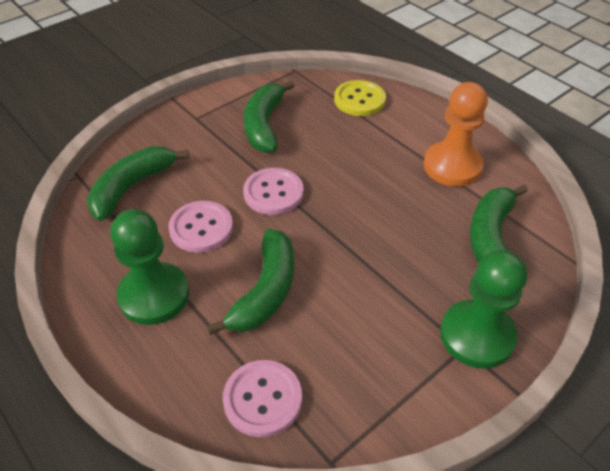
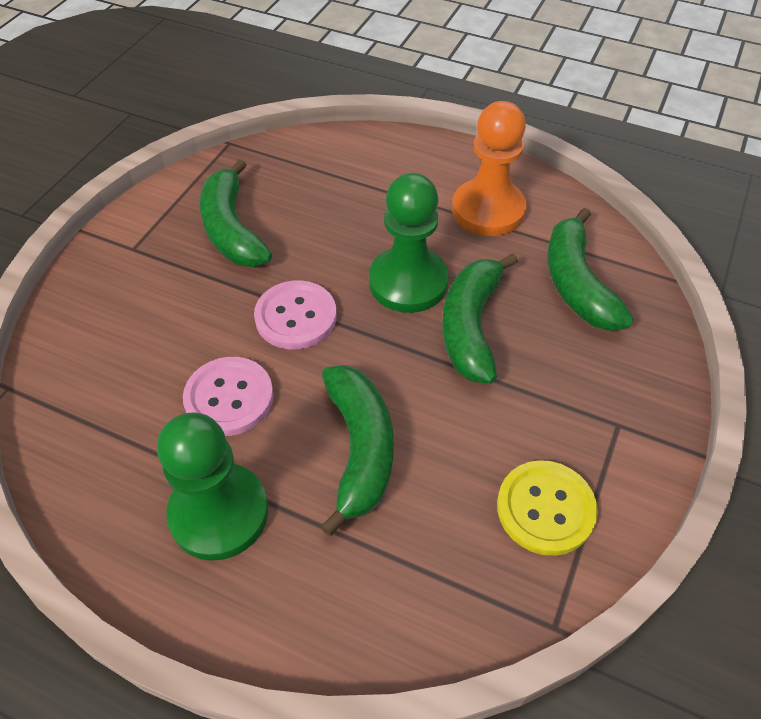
camera: 25 degrees left, 5 degrees up
(132, 187) = (99, 376): green banana -> green banana (471, 326)
(262, 399) = (434, 587): pink button -> none
(359, 100) = (334, 159): yellow button -> yellow button (545, 509)
(477, 335) = (624, 405): green pawn -> green pawn (408, 282)

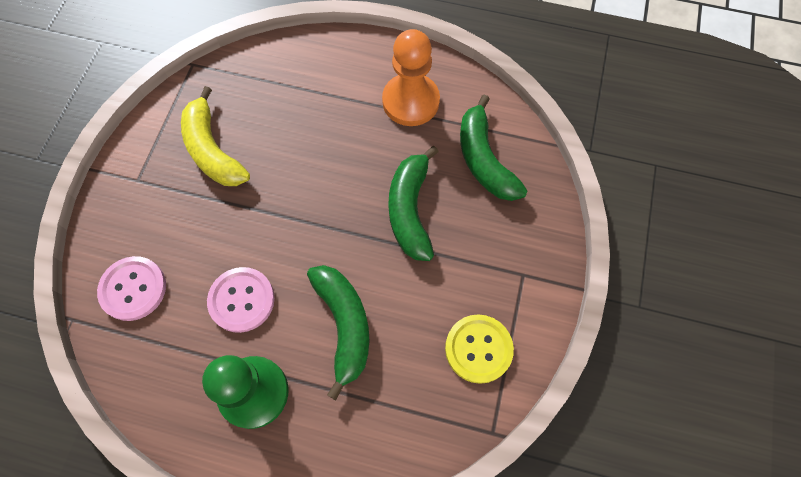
camera: 10 degrees left, 15 degrees up
(232, 229) = (213, 150): green banana -> yellow banana
(296, 317) = (278, 223): pink button -> pink button (133, 289)
(408, 282) = (358, 178): green pawn -> none

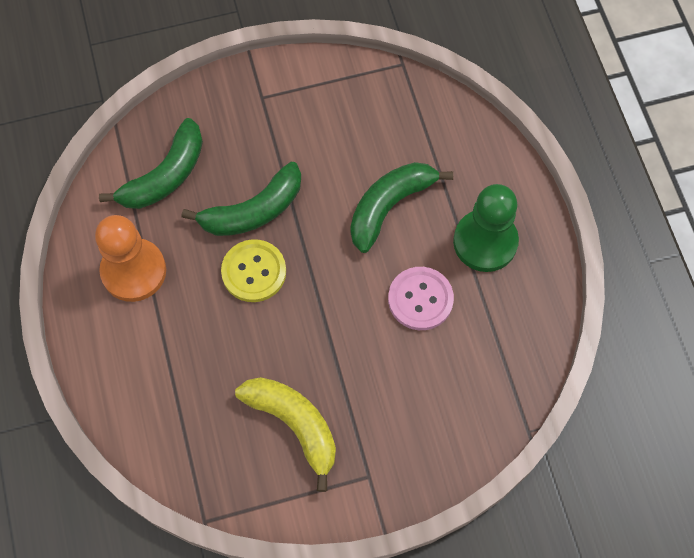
camera: 120 degrees left, 0 degrees up
(133, 289) = (470, 398): pink button -> none
(213, 150) = (294, 425): yellow banana -> yellow banana turned 75 degrees counterclockwise
(478, 349) = (345, 101): yellow button -> yellow button (254, 272)

